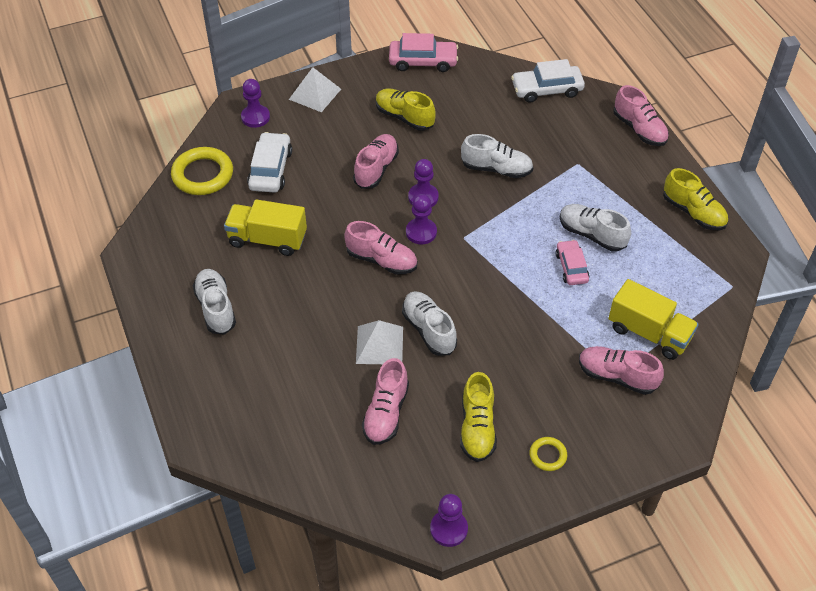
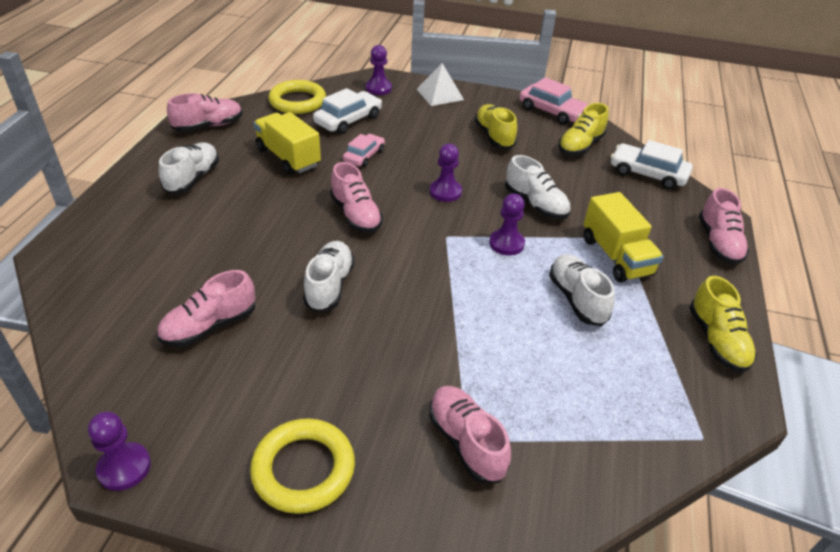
camera: 35 degrees right, 10 degrees down
(376, 169) = (429, 156): pink shoe -> pink shoe (208, 126)
(379, 345) = (274, 272): white pyramid -> none
(421, 232) = (413, 213): purple pawn -> purple pawn (506, 243)
(477, 428) = (269, 393): yellow shoe -> yellow shoe (580, 146)
(548, 455) = (303, 469): yellow ring -> yellow ring, size x1.98
(571, 267) = (525, 314): pink car -> pink car (364, 156)
(649, 333) = (549, 422): yellow truck -> yellow truck (616, 256)

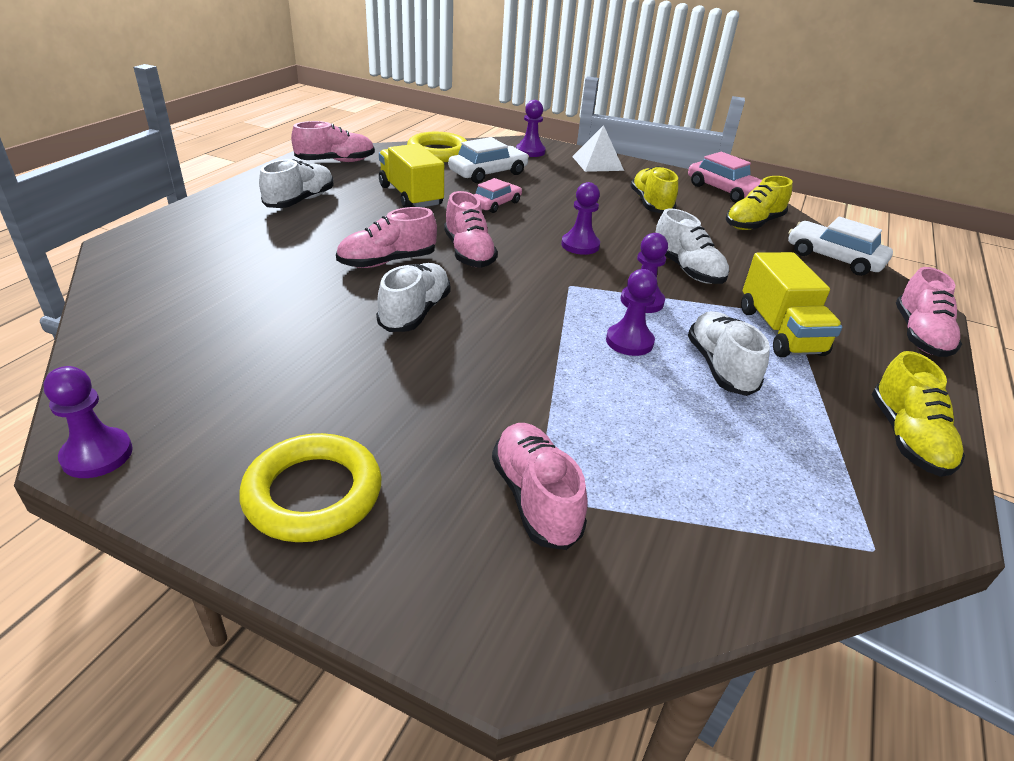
camera: 10 degrees right, 5 degrees down
(210, 326) = (261, 331): pink shoe -> pink shoe (387, 262)
(505, 286) = (629, 341): none -> purple pawn

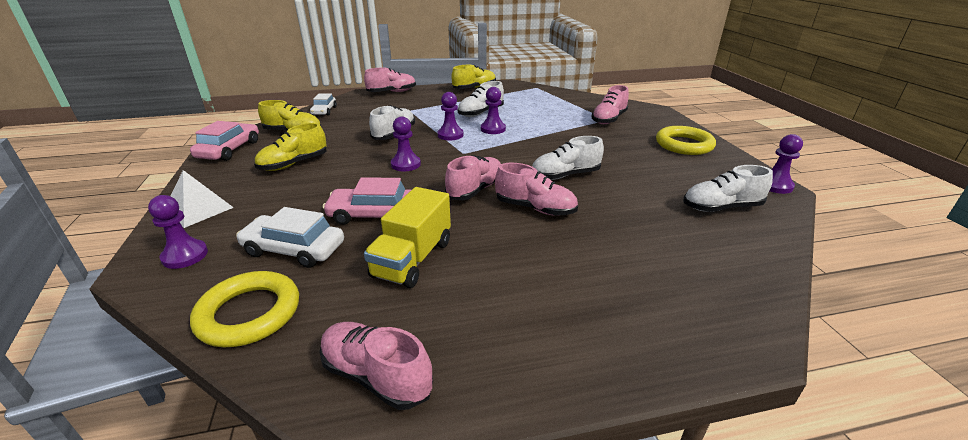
camera: 125 degrees left, 5 degrees down
(300, 201) = (518, 312): white shoe -> white shoe (721, 207)
(495, 204) = (374, 214): pink car -> pink car, size x1.51
(779, 331) = (430, 109): yellow truck -> none
(834, 258) = (324, 111): white car -> white car, size x0.66

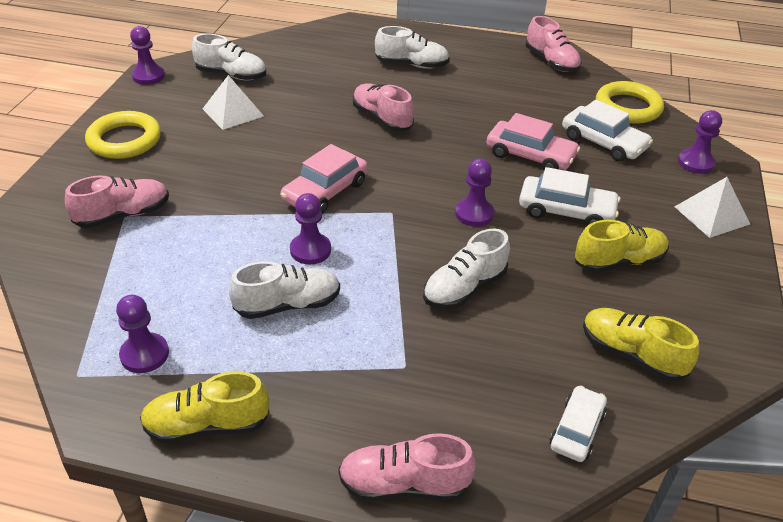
camera: 155 degrees left, 10 degrees up
(229, 150) = (726, 332): pink car -> pink car (325, 191)
(334, 182) = (566, 211): none -> white car
(412, 259) = (510, 109): yellow truck -> none
(450, 135) = (382, 257): purple pawn -> purple pawn (144, 354)
(475, 190) = (419, 153): pink shoe -> none
(565, 175) = (313, 142): white shoe -> white shoe (412, 65)
(657, 179) = (233, 112): none -> white pyramid

